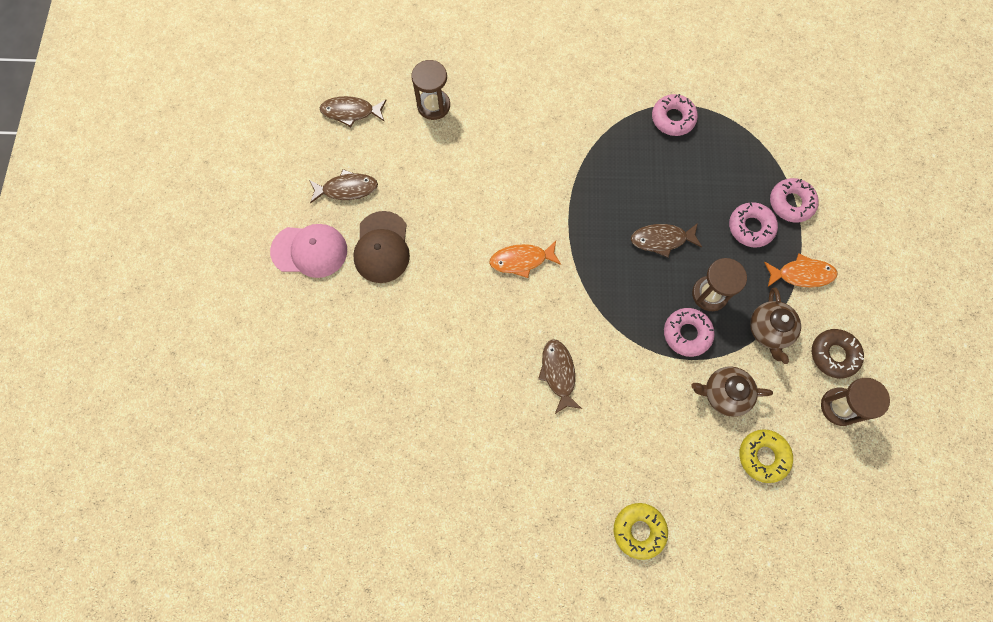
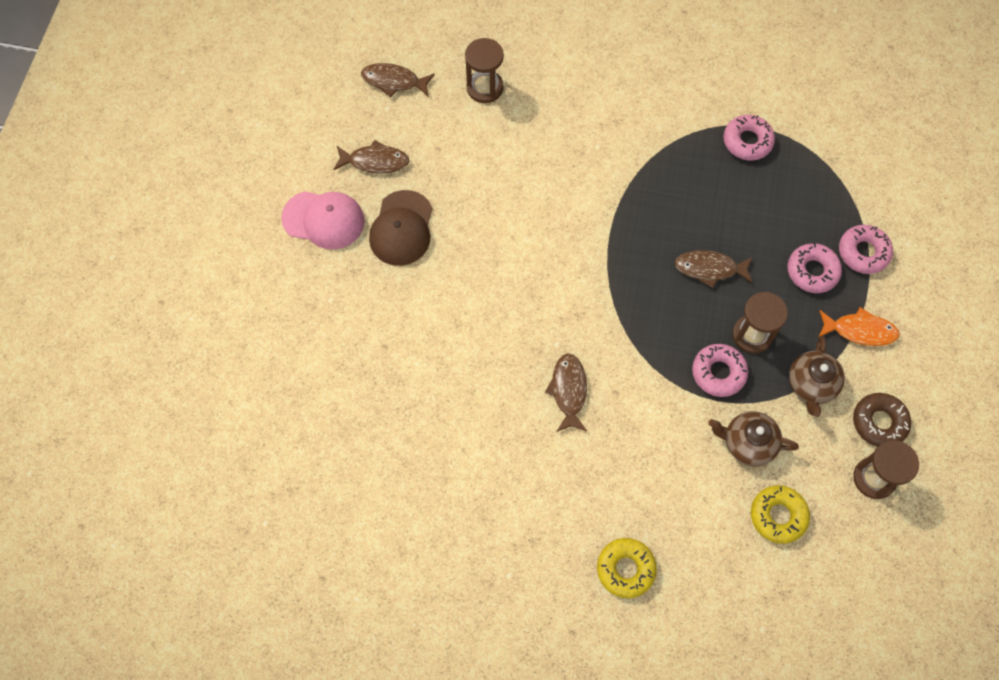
camera: 10 degrees right, 5 degrees down
(521, 260) = (551, 266): orange fish -> none

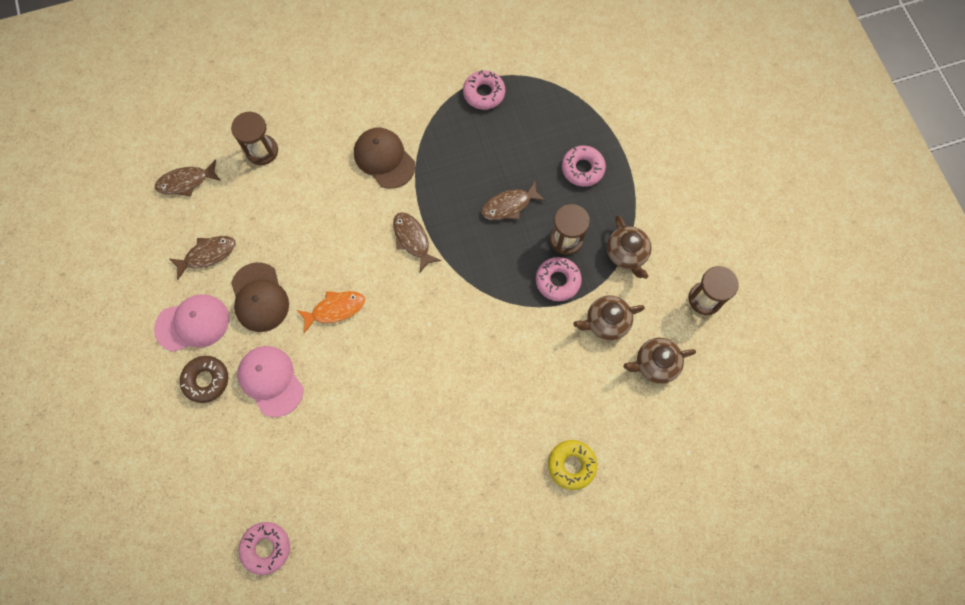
camera: 30 degrees left, 5 degrees up
(367, 315) = (271, 381): none -> pink cap
(568, 391) = (457, 355): brown fish -> brown fish (412, 240)
(604, 156) = (384, 159): none -> brown cap
(778, 516) = (655, 364): yellow donut -> brown teapot
(860, 330) = (638, 195): orange fish -> orange fish (335, 309)
(863, 252) = (610, 135): pink donut -> pink donut (266, 548)
(879, 422) = (687, 256): brown donut -> brown donut (206, 380)

